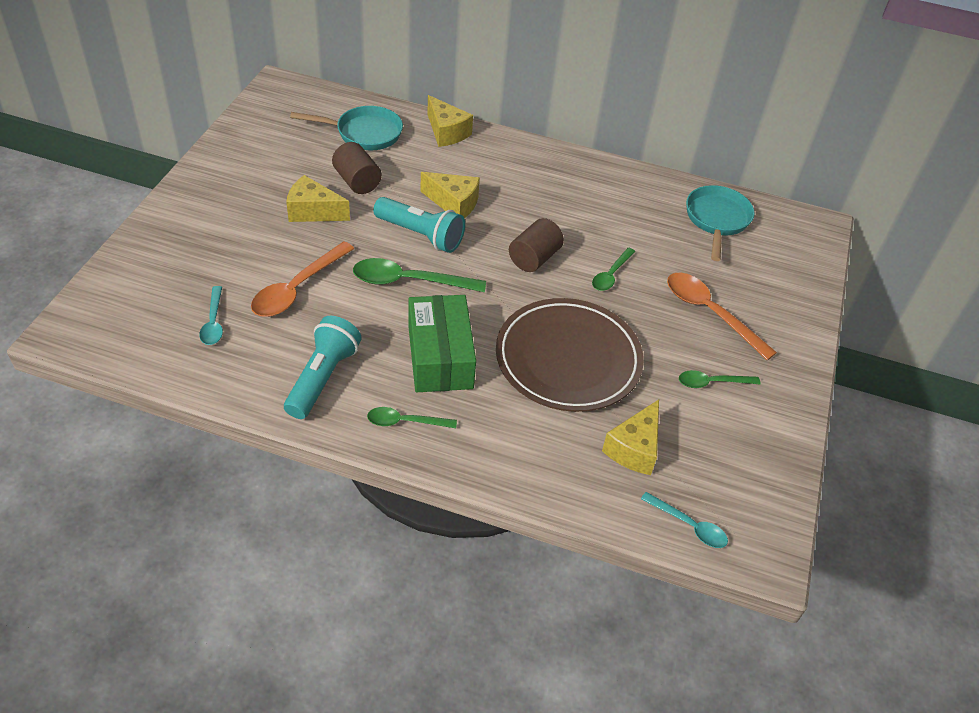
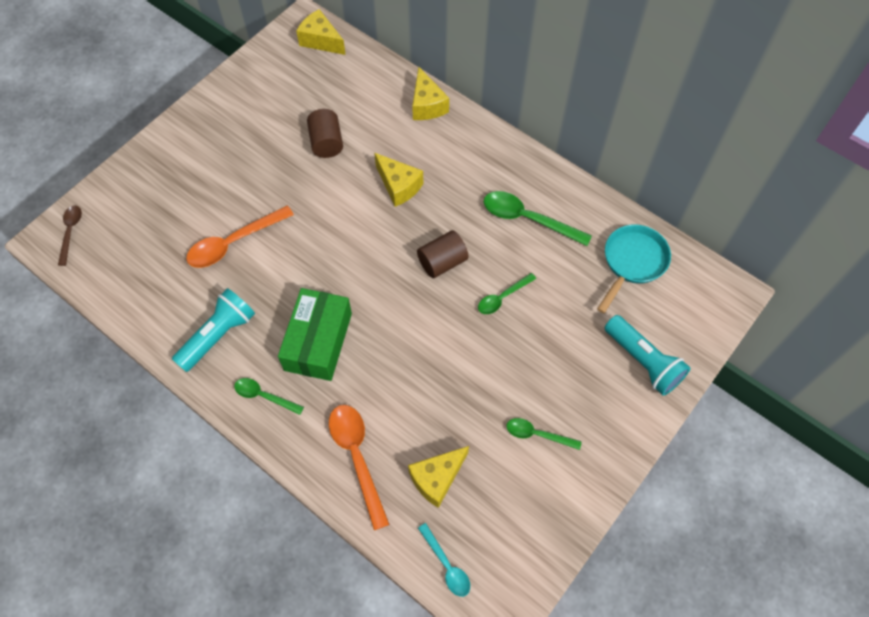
camera: 25 degrees right, 15 degrees up
(91, 319) = (71, 232): none -> brown spoon
(213, 322) = (157, 259): turquoise spoon -> none
(313, 211) = (277, 166): yellow cheese -> yellow cheese (321, 40)
(364, 133) = (354, 91): turquoise pan -> none
(409, 281) = (326, 259): green spoon -> green spoon (528, 219)
(420, 235) = (355, 213): turquoise flashlight -> turquoise flashlight (643, 361)
(568, 359) = (423, 374): brown plate -> none
(710, 313) = (573, 362): orange spoon -> orange spoon (357, 458)

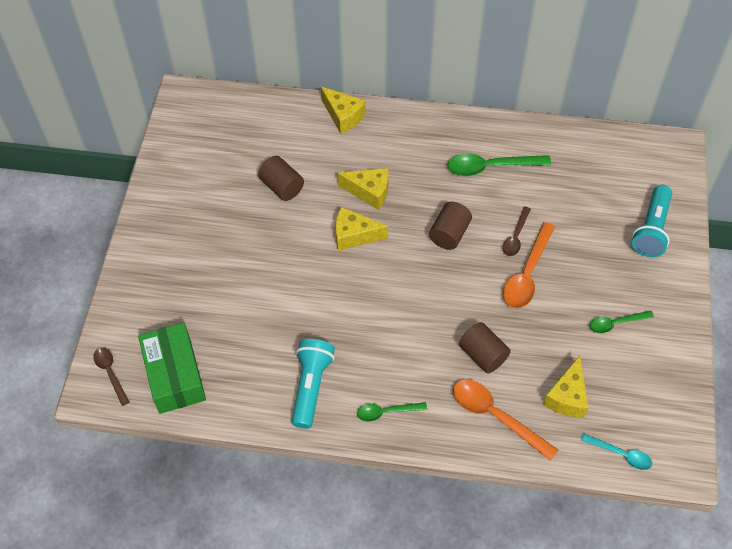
camera: 30 degrees left, 5 degrees down
(234, 243) = (265, 306): orange spoon -> orange spoon (527, 274)
(318, 341) = (397, 346): green box -> green box (175, 375)
(321, 40) = (211, 105): yellow cheese -> yellow cheese (354, 235)
(388, 393) = (483, 355): none -> brown cylinder
(502, 297) = (515, 236): green spoon -> brown spoon
(632, 262) = (592, 160): turquoise pan -> none
(643, 361) = (651, 229): turquoise flashlight -> turquoise flashlight turned 90 degrees clockwise

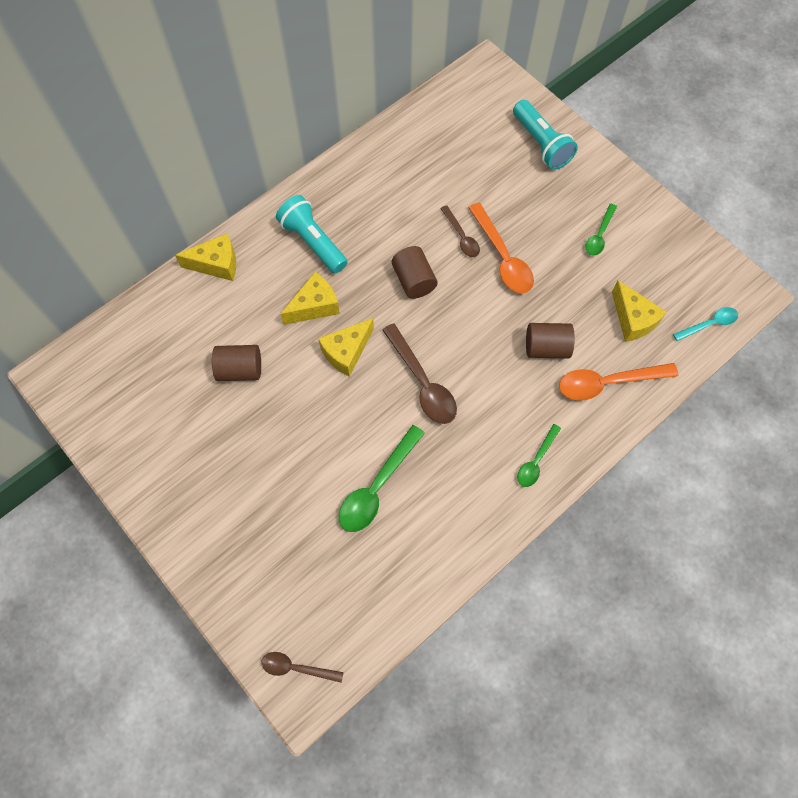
camera: 50 degrees left, 10 degrees up
(175, 375) = (350, 609): green box -> none
(311, 386) = (462, 501): turquoise flashlight -> turquoise flashlight (313, 242)
(376, 297) = (422, 382): none -> brown spoon
(491, 167) = (380, 200): green spoon -> green spoon (377, 487)

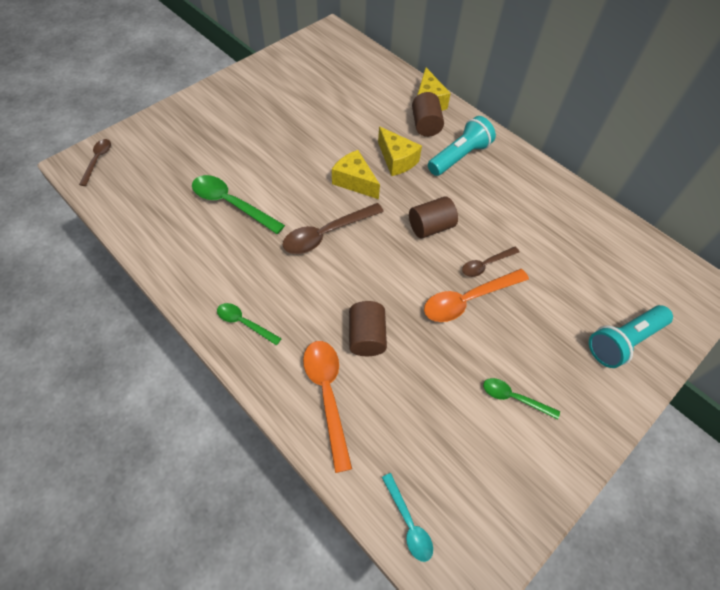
camera: 85 degrees right, 10 degrees down
(240, 369) = (337, 119): brown cylinder -> brown cylinder (425, 125)
(632, 320) = (406, 428): yellow cheese -> none

